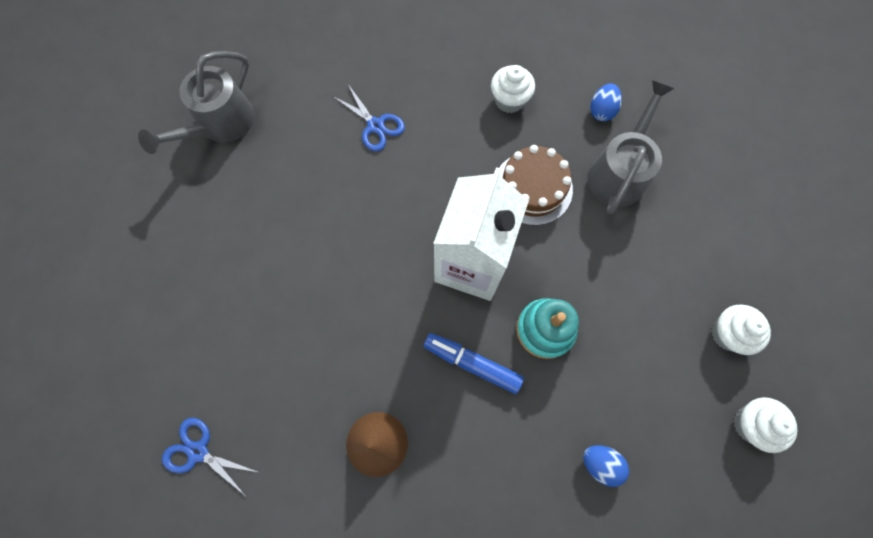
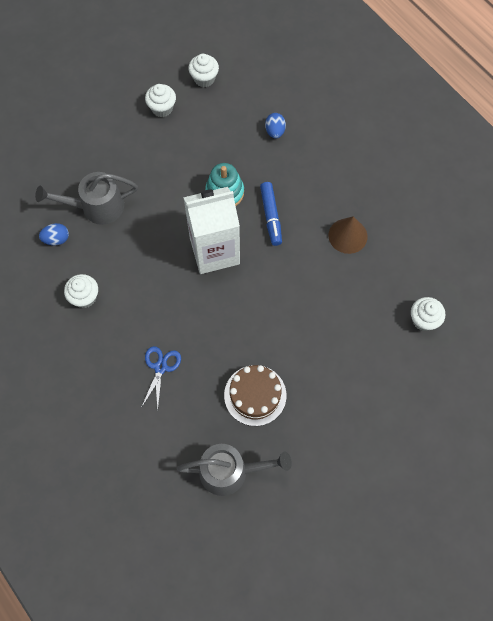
camera: 125 degrees left, 5 degrees down
(198, 451) = (423, 320): blue scissors -> white cupcake
(532, 188) = (140, 247): brown cake -> brown cake (255, 395)

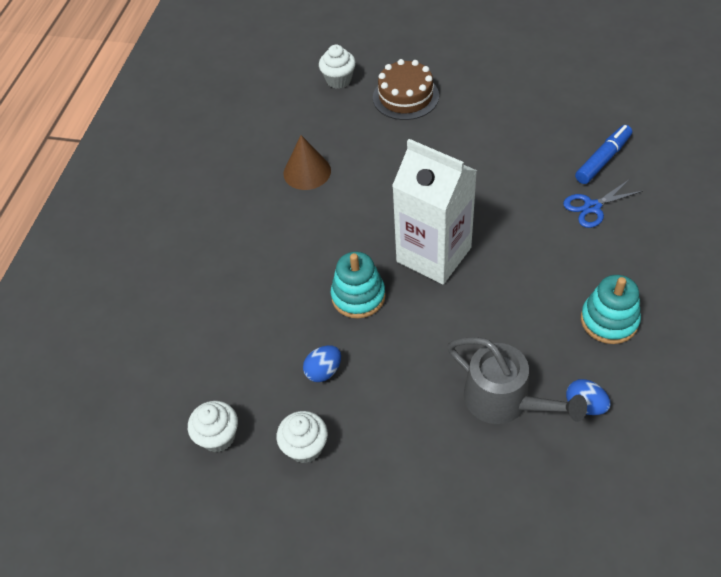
camera: 125 degrees left, 15 degrees down
(85, 297) = (609, 320): white cupcake -> turquoise stacking toy
(230, 471) = (608, 104): grey watering can -> none
(255, 395) = (531, 131): brown cake -> brown cake (405, 96)
(271, 216) = (346, 239): blue marker -> blue marker (603, 159)
(275, 131) = (235, 309): blue egg -> blue egg (323, 371)

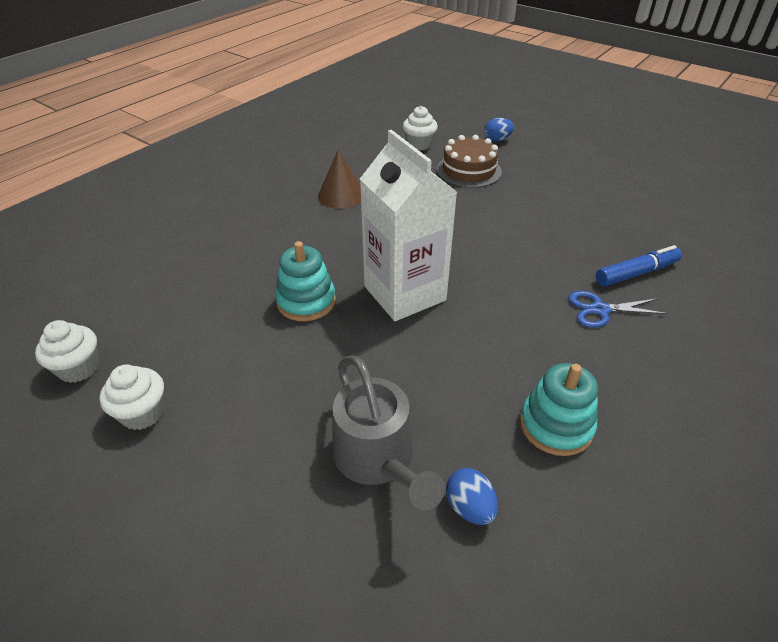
camera: 20 degrees right, 10 degrees down
(323, 371) = (220, 352): blue egg -> blue egg (497, 140)

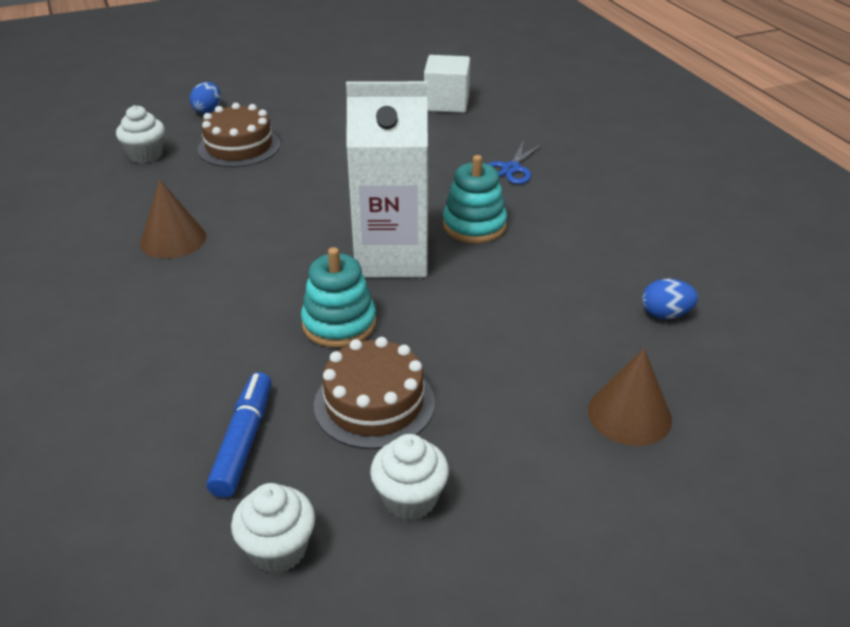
camera: 60 degrees left, 5 degrees down
(231, 354) = (374, 403): none -> brown cake
(300, 524) = (629, 414): none -> brown cone
(378, 459) = (588, 345): grey watering can -> none
(556, 425) = (614, 242): turquoise stacking toy -> turquoise stacking toy (474, 226)
(636, 273) = (485, 134): blue marker -> blue marker (243, 441)
(656, 232) = (446, 103): none -> white cube

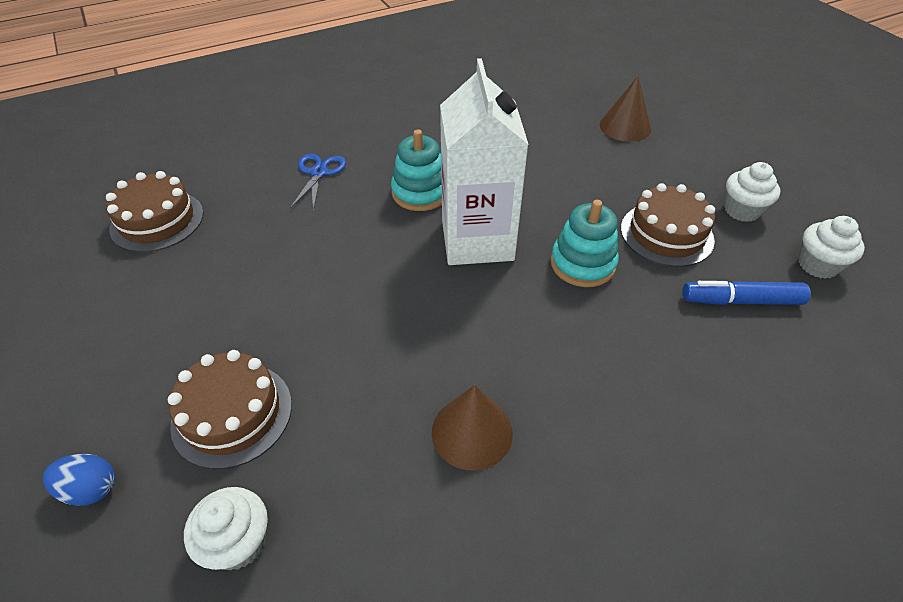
camera: 95 degrees left, 10 degrees up
(446, 103) = (157, 221): white cube -> brown cake
(511, 169) = (319, 173): blue scissors -> blue scissors turned 105 degrees counterclockwise
(665, 314) = (522, 108): blue egg -> none

